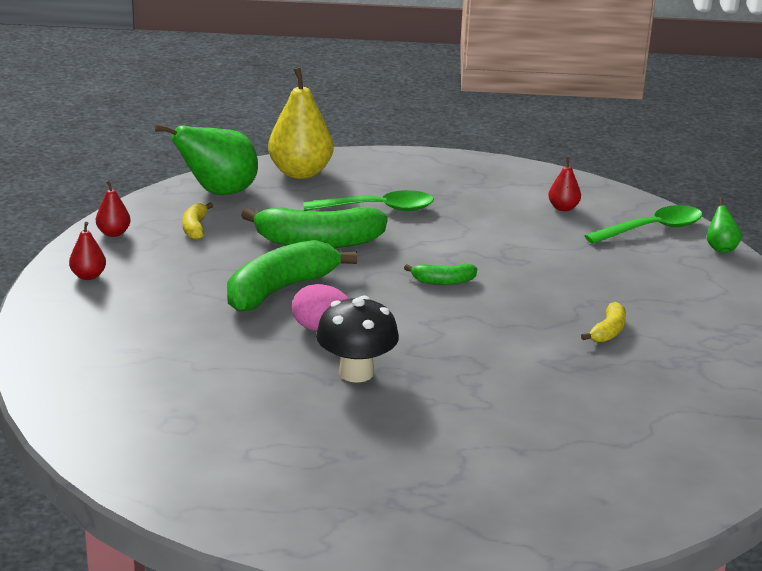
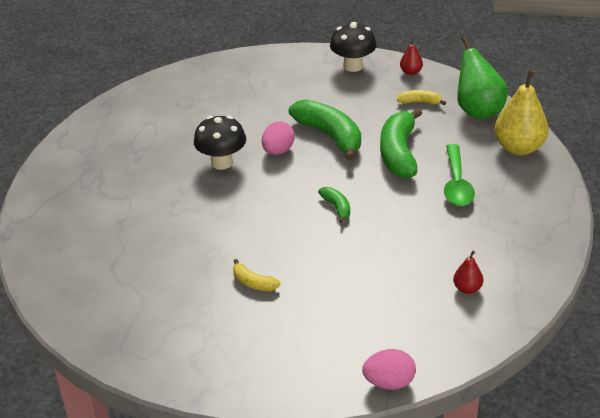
camera: 100 degrees right, 10 degrees up
(88, 276) = (353, 66): red pear -> black mushroom
(443, 281) = (337, 207): green banana -> green banana turned 150 degrees clockwise
(652, 229) = (427, 341): green spoon -> none
(720, 248) = (389, 382): green pear -> pink egg

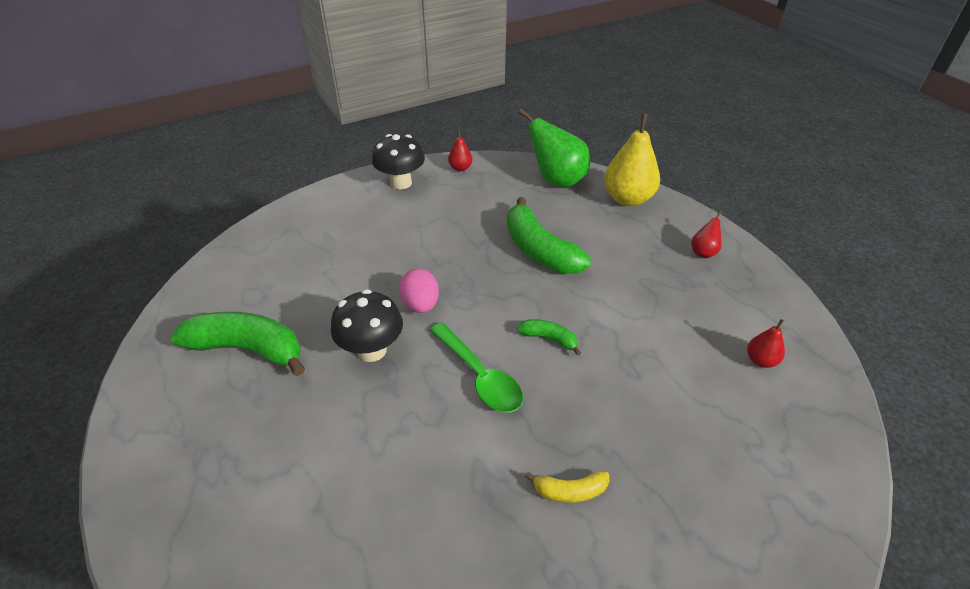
camera: 40 degrees left, 5 degrees up
(330, 136) = (455, 262): green banana -> green banana (248, 349)
(389, 382) = (840, 526): pink egg -> none
(419, 102) = (500, 192): yellow banana -> none
(457, 183) = (622, 256): green spoon -> green spoon (480, 376)
(527, 210) = (703, 252): none -> red pear

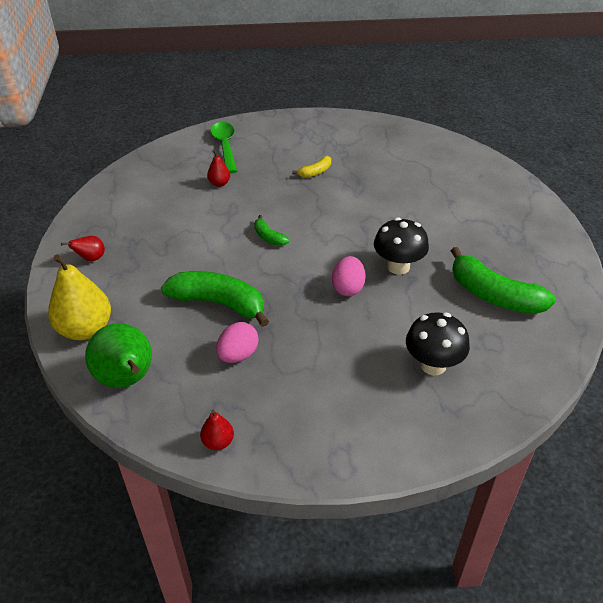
camera: 155 degrees left, 0 degrees up
(401, 183) = (303, 442): black mushroom -> black mushroom (433, 365)
(480, 376) = (330, 230): green spoon -> green spoon (225, 146)
(487, 217) = (238, 355): none -> pink egg
(539, 250) = (219, 303): green banana -> green banana turned 60 degrees counterclockwise
(570, 491) = (315, 172): yellow banana -> yellow banana turned 120 degrees clockwise
(760, 360) = (151, 189): red pear -> red pear (219, 183)

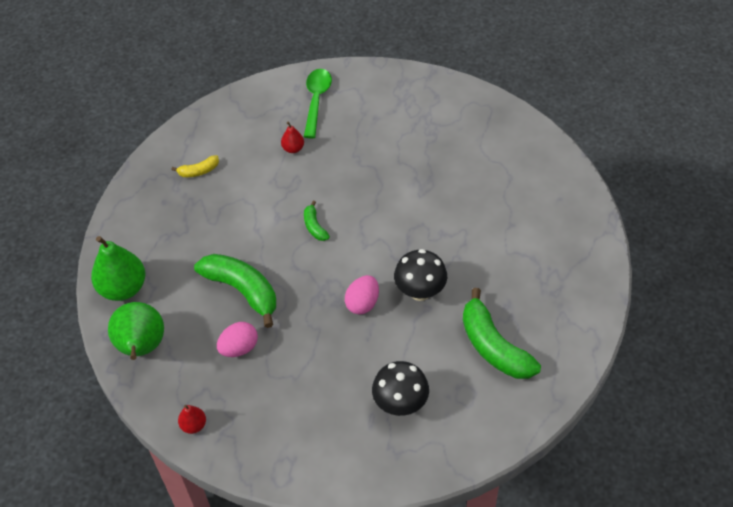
camera: 20 degrees right, 10 degrees up
(85, 329) = (123, 288): yellow pear -> green pear
(91, 258) = (149, 212): red pear -> none
(315, 172) = (392, 155): yellow banana -> yellow banana (199, 171)

